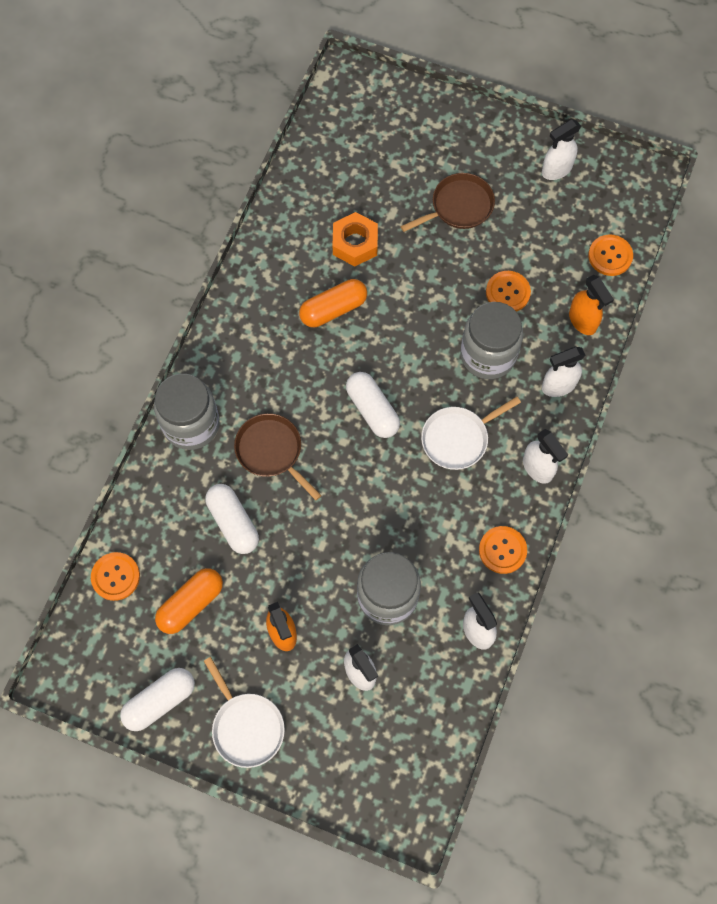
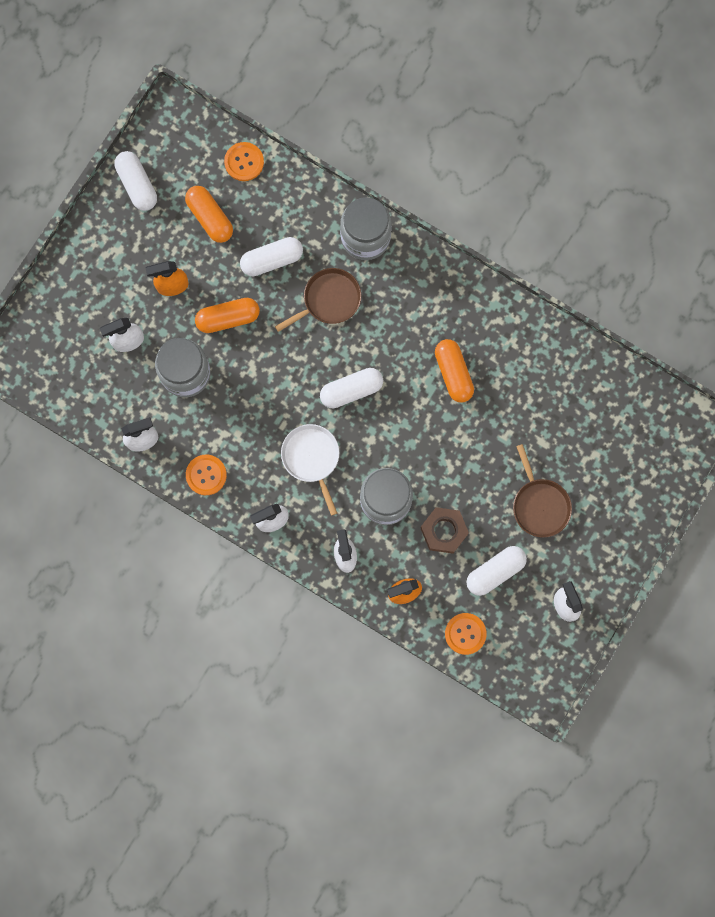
camera: 100 degrees right, 10 degrees up
(246, 727) = (104, 247): white pan -> none
(312, 560) = (228, 318): none -> orange capsule
(355, 243) = (516, 403): orange nut -> none
(508, 292) = (444, 531): orange button -> brown nut
(538, 238) = (495, 571): none -> white capsule

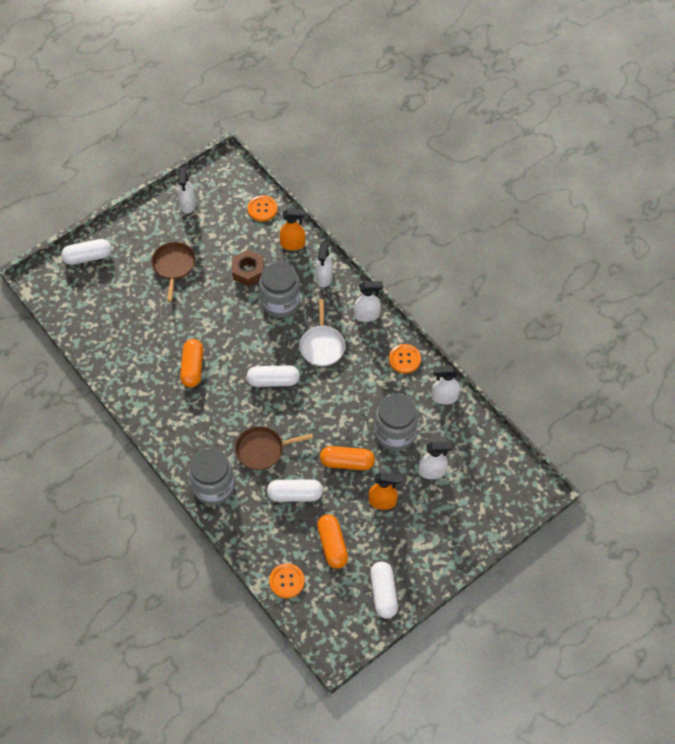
camera: 160 degrees left, 20 degrees down
(495, 571) = (224, 237): white capsule -> white capsule (88, 257)

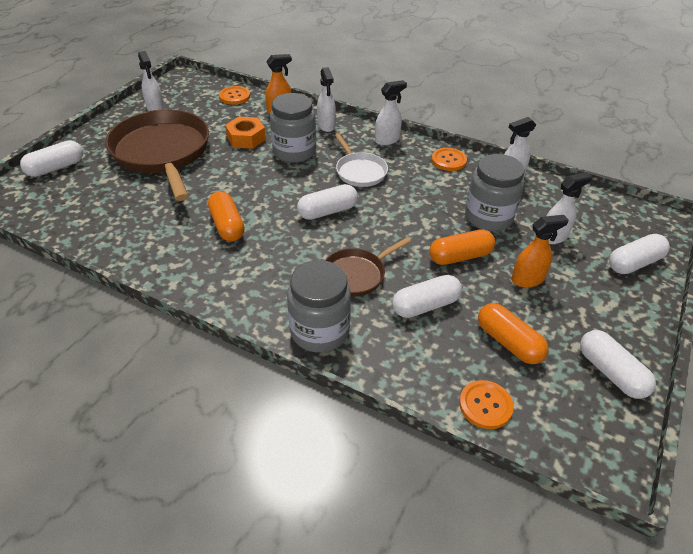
camera: 25 degrees left, 15 degrees down
(174, 266) = (162, 152): brown pan -> brown pan, size x2.00
(248, 271) = (246, 138): brown nut -> orange nut
(475, 519) = (634, 263): none -> white capsule

